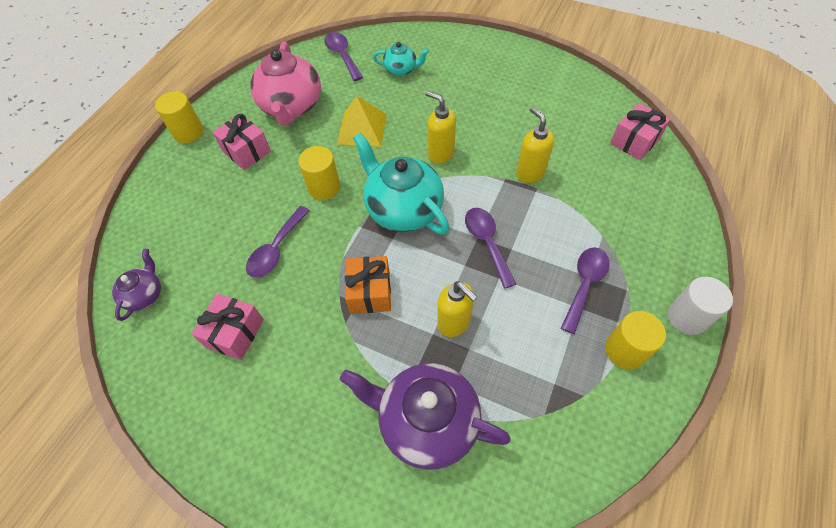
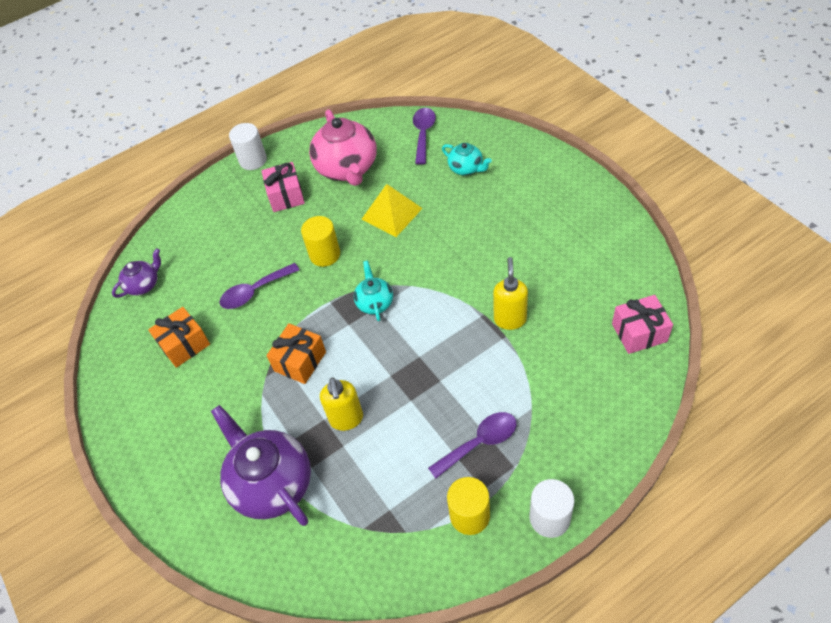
camera: 35 degrees right, 5 degrees down
(188, 132) = (253, 160): yellow cylinder -> white cylinder
(235, 333) = (184, 345): pink gift -> orange gift
(292, 107) = (347, 169): pink teapot -> pink teapot turned 45 degrees counterclockwise
(403, 209) = (375, 302): turquoise teapot -> turquoise teapot, size x0.52
(440, 154) = (443, 266): yellow soap dispenser -> none
(487, 242) = (423, 365): purple spoon -> none

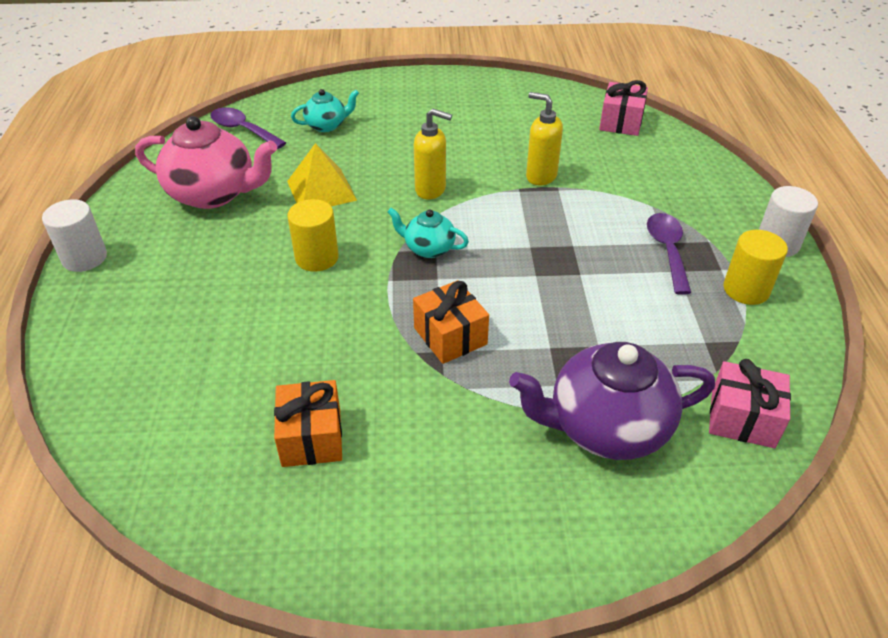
camera: 65 degrees left, 10 degrees down
(144, 285) = (150, 446): purple teapot -> none
(254, 291) = (301, 336): purple spoon -> none
(286, 196) = (185, 253): pink gift -> pink gift (742, 419)
(346, 419) = (565, 329): yellow soap dispenser -> yellow soap dispenser (431, 190)

